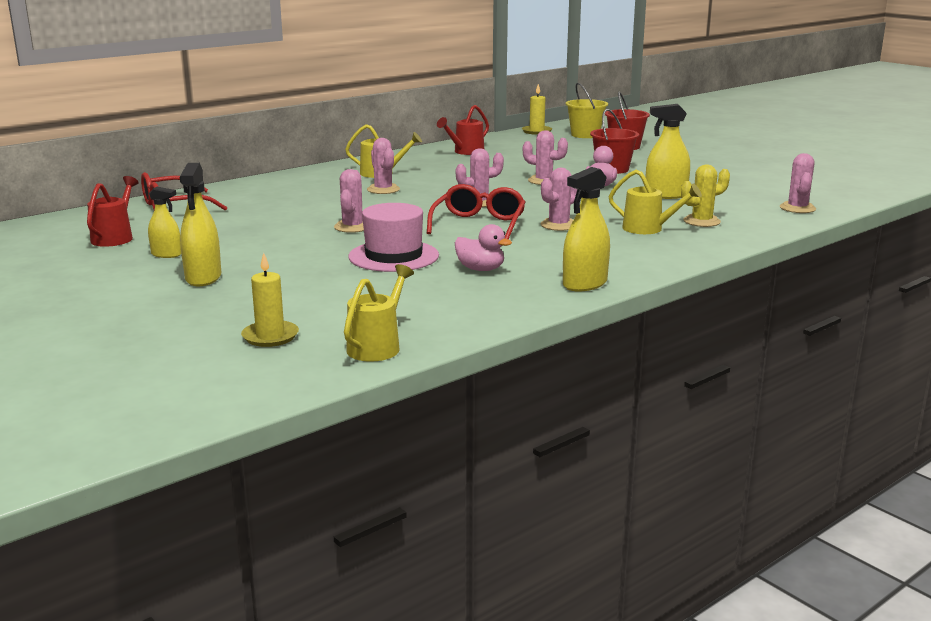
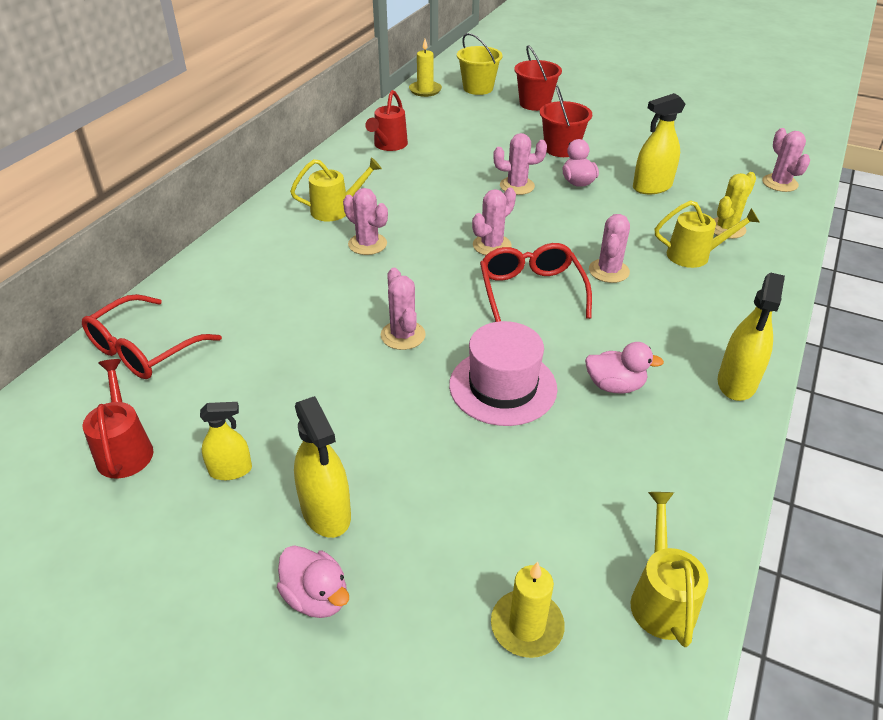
camera: 25 degrees left, 20 degrees up
(156, 302) = (316, 597): none -> pink duck

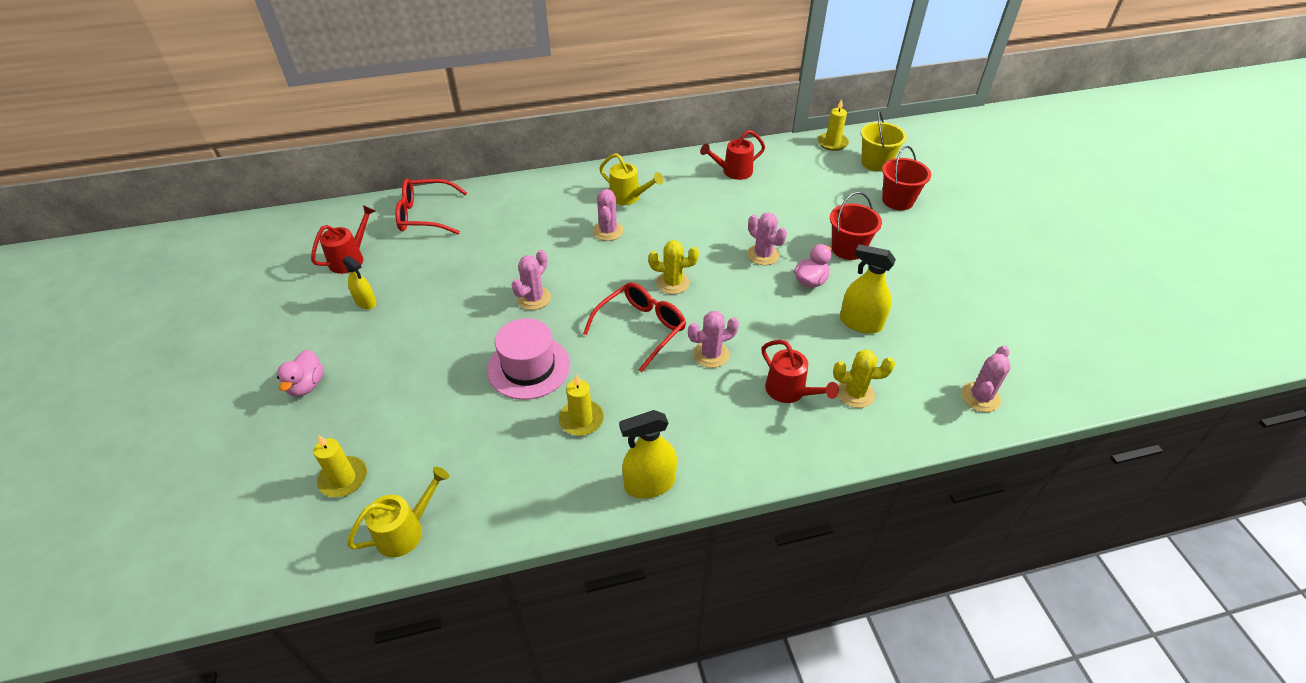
camera: 50 degrees right, 5 degrees up
(326, 512) = (364, 354): yellow spray bottle -> none
(492, 245) = (672, 283): pink cactus -> yellow cactus
(615, 386) = (581, 419): pink duck -> yellow candle
(695, 255) = (790, 392): yellow watering can -> red watering can

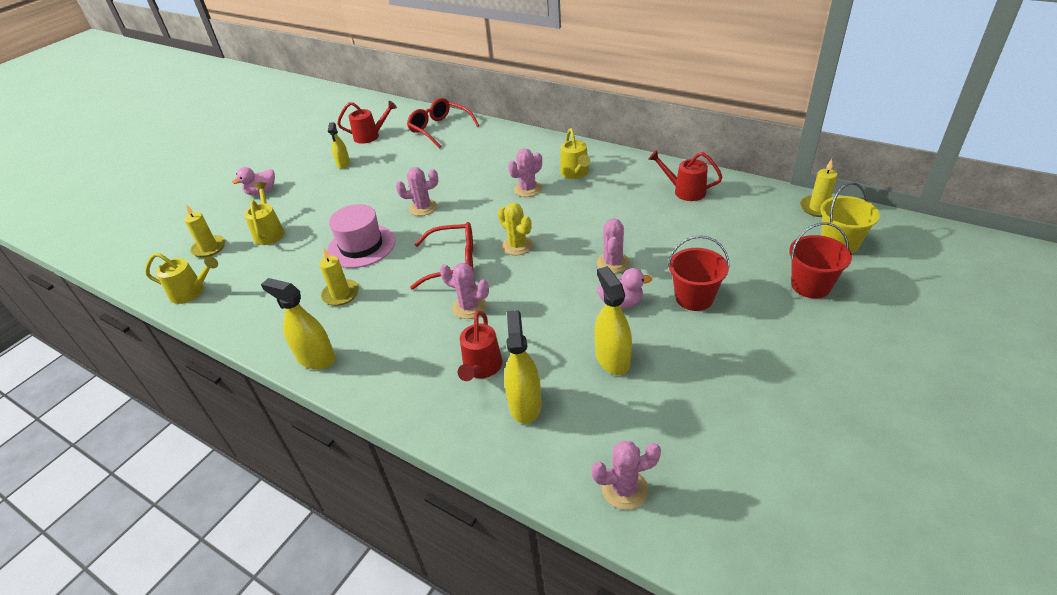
camera: 50 degrees right, 5 degrees down
(395, 417) = (269, 232): none -> yellow watering can
(855, 393) = (525, 404): yellow cactus -> yellow spray bottle

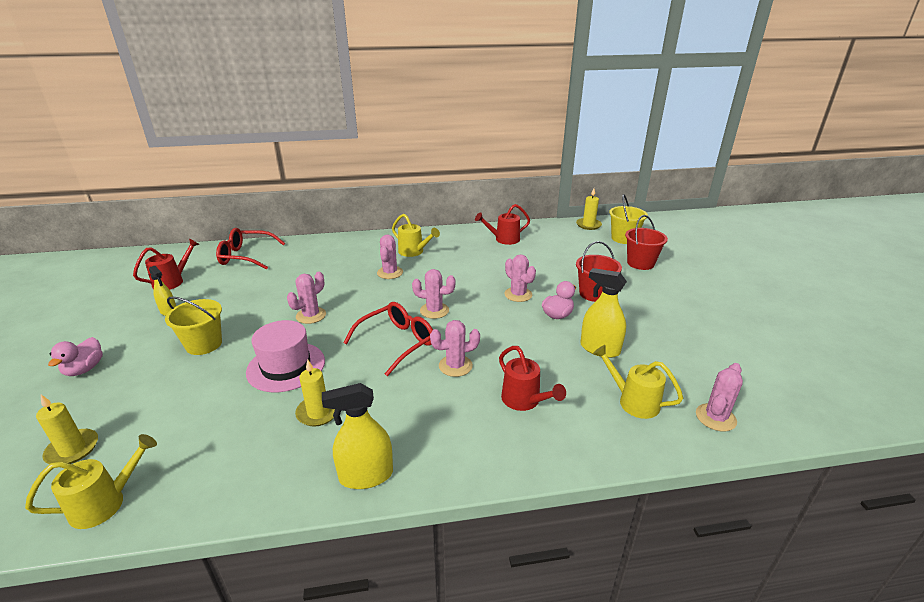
camera: 45 degrees left, 10 degrees down
(269, 232) = (148, 399): yellow watering can -> yellow watering can (632, 401)
(335, 202) = (204, 344): none -> yellow bucket
(517, 245) = (434, 310): yellow cactus -> pink cactus
(525, 404) = (588, 406): yellow spray bottle -> none

